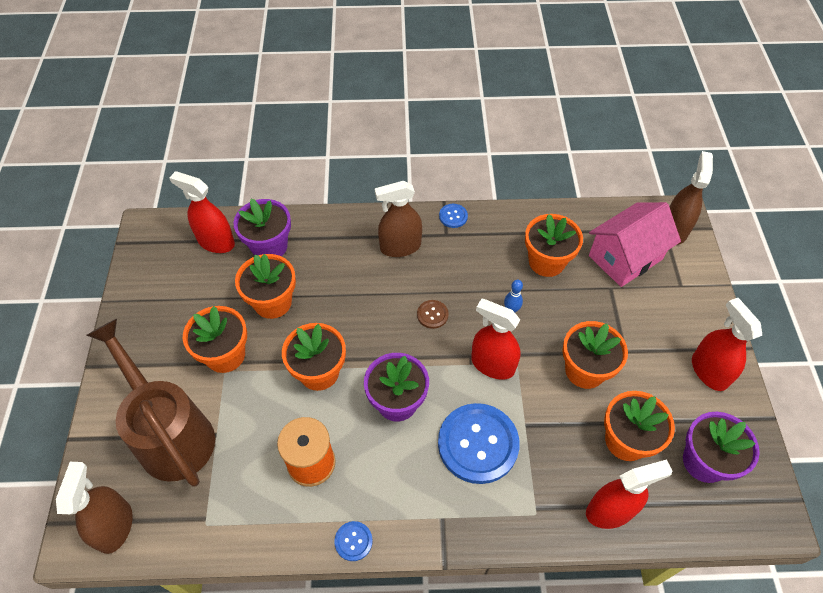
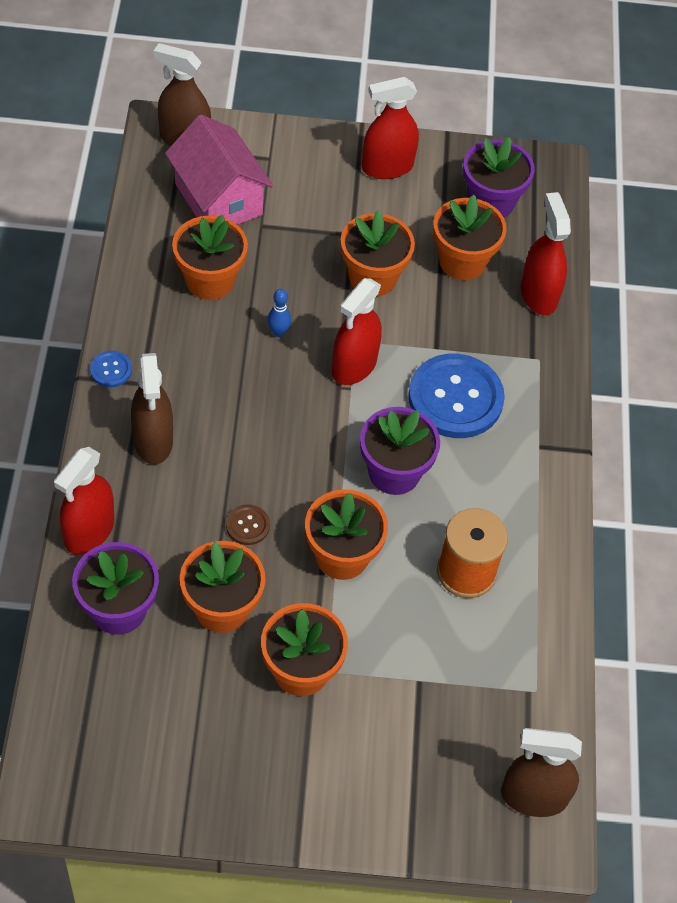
camera: 90 degrees left, 0 degrees up
(171, 433) = (413, 736): brown watering can -> none
(216, 242) = (94, 685): red spray bottle -> red spray bottle (89, 531)
(353, 541) = (561, 535): blue button -> none
(432, 315) = (272, 418): brown button -> brown button (247, 525)

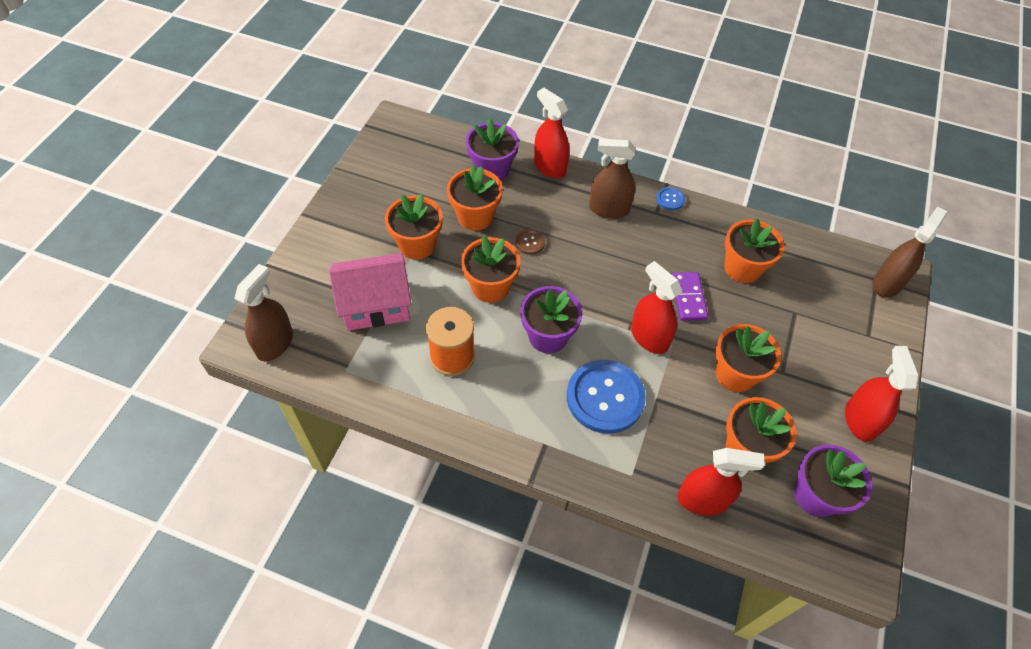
camera: 110 degrees right, 0 degrees up
(218, 199) = (823, 291): pink house -> pink house (375, 305)
(278, 332) = (688, 298): blue bowling pin -> purple domino

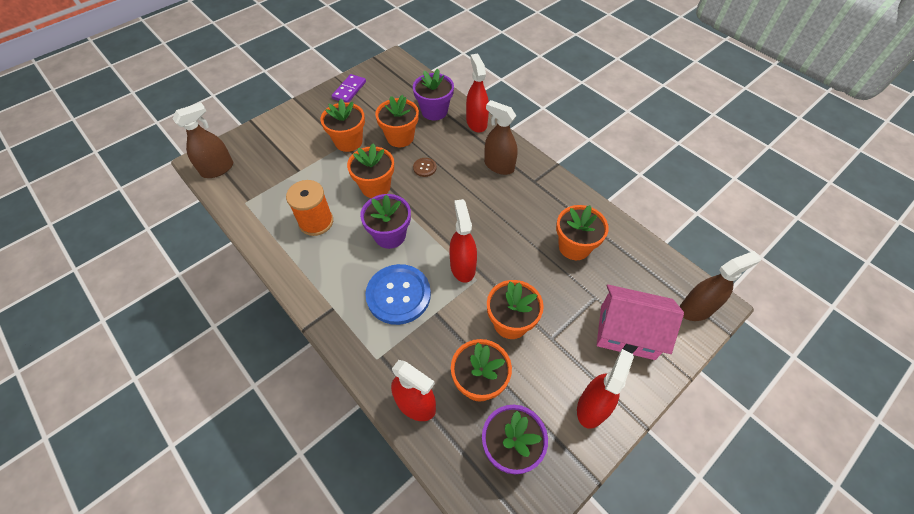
camera: 30 degrees right, 0 degrees up
(375, 305) = (294, 169): pink house -> pink house (627, 332)
(670, 199) = (551, 175): blue button -> none
(688, 298) = (514, 251): purple domino -> purple domino (349, 90)

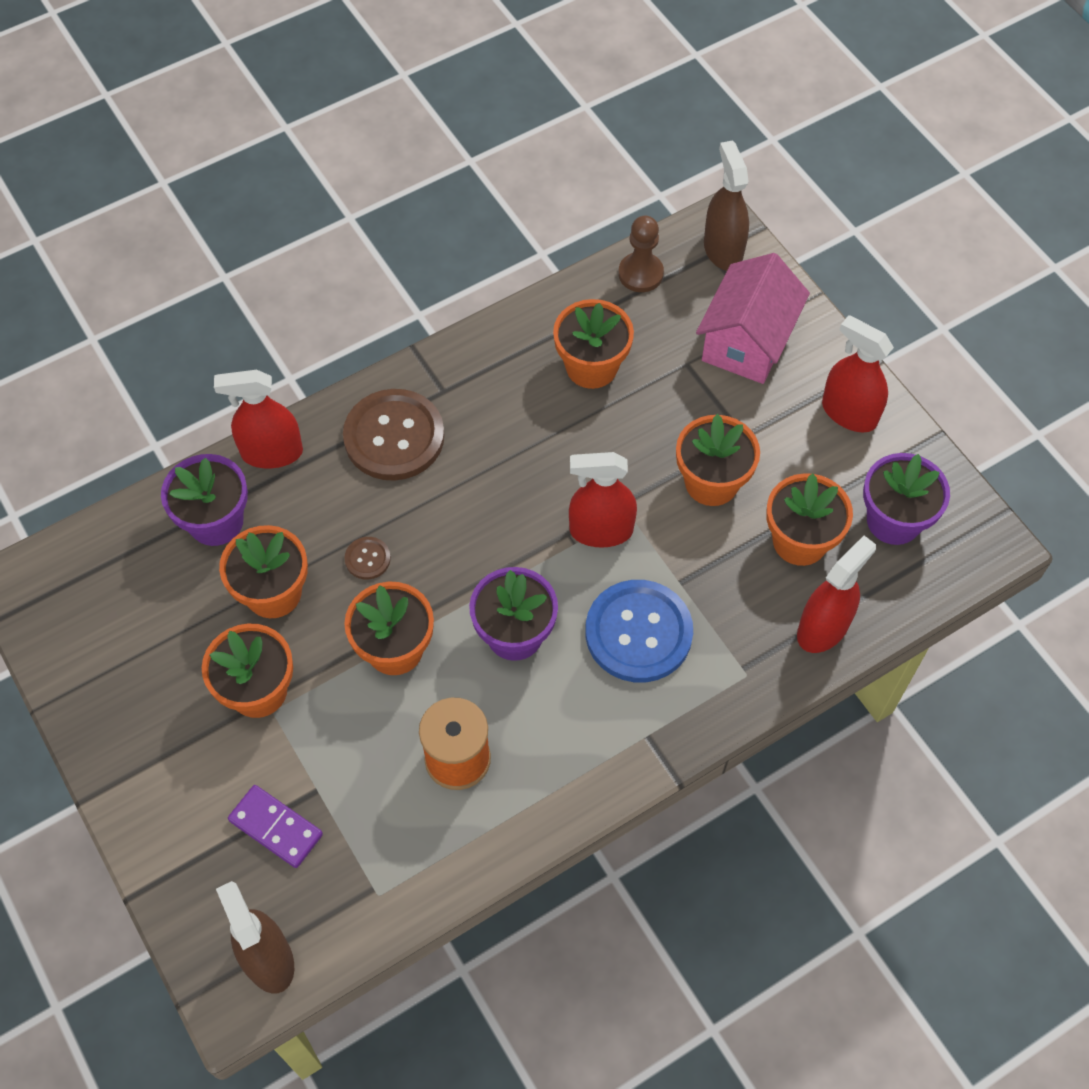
camera: 80 degrees left, 5 degrees up
(349, 90) = (95, 681): purple domino -> purple domino (276, 828)
(499, 166) = (394, 437): brown spray bottle -> brown button
(654, 263) = (640, 274): none -> brown pawn

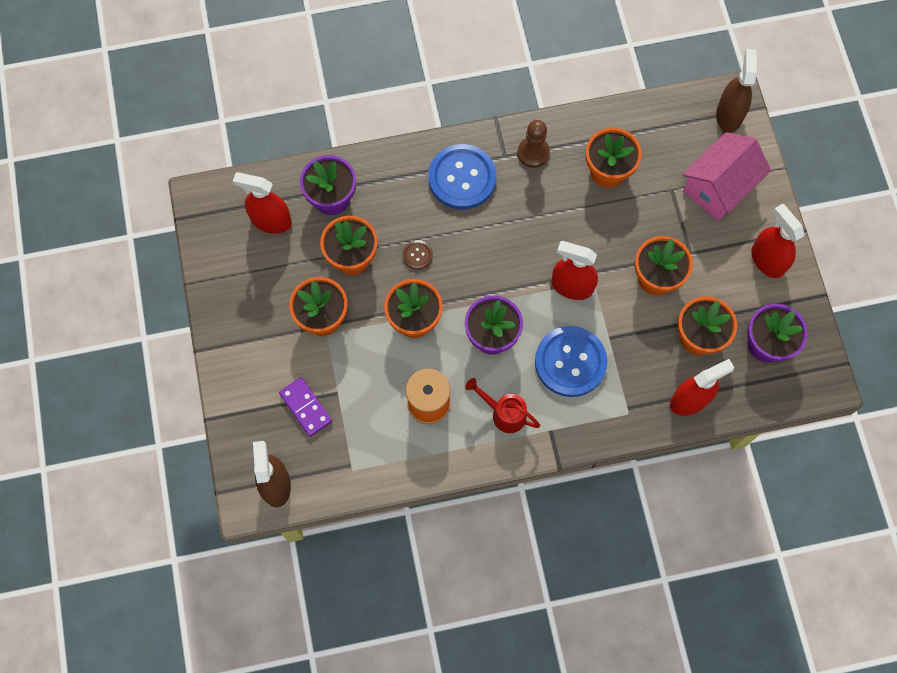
camera: 20 degrees right, 10 degrees up
(272, 453) = (381, 163): red spray bottle -> red spray bottle (271, 221)
(394, 437) = (462, 178): brown button -> blue button
(572, 735) = (504, 413): none -> red watering can
(640, 274) = (666, 115): brown pawn -> brown pawn (533, 153)

